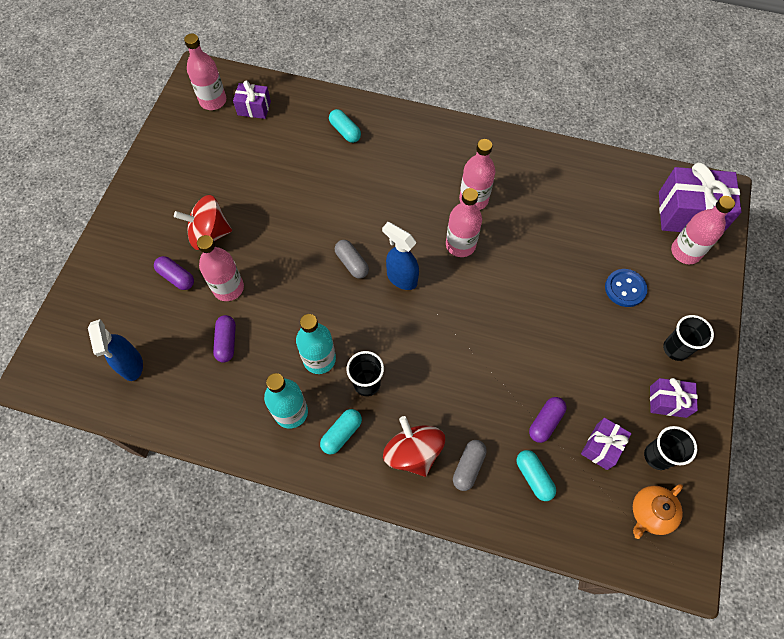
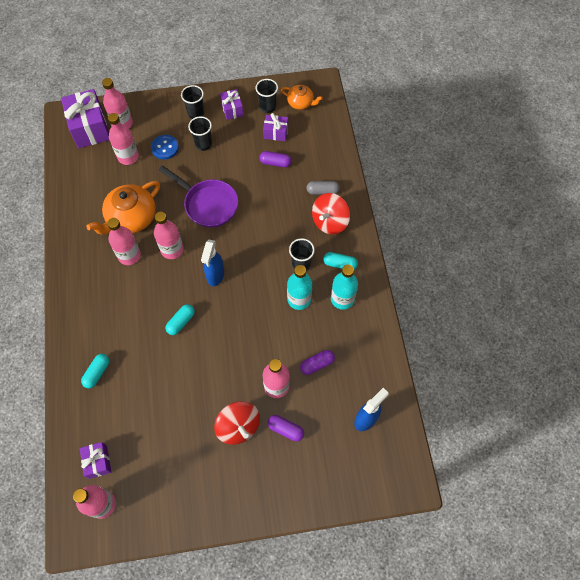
camera: 115 degrees left, 0 degrees up
(176, 277) = (286, 429): purple capsule -> purple capsule turned 75 degrees counterclockwise
(352, 263) = (218, 312): grey capsule -> none
(510, 308) = (208, 204): none -> purple pan
(526, 217) = (131, 218): none -> orange teapot
(533, 477) = (311, 158): turquoise capsule -> turquoise capsule (181, 322)
(614, 338) = (203, 144): none -> black cup
(625, 242) = (128, 157): none -> pink bottle

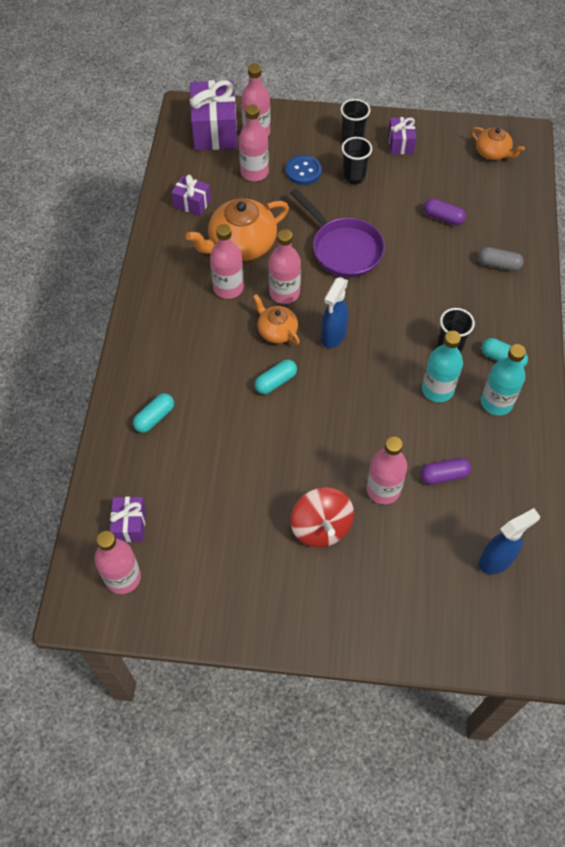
camera: 15 degrees right, 5 degrees down
(173, 281) = (277, 331): none -> orange teapot
(267, 107) = (447, 149): black cup -> none
(276, 133) = (451, 182): purple gift -> purple gift (192, 203)
(286, 429) = (383, 546): purple capsule -> none
(330, 222) = (500, 303): red spinning top -> none

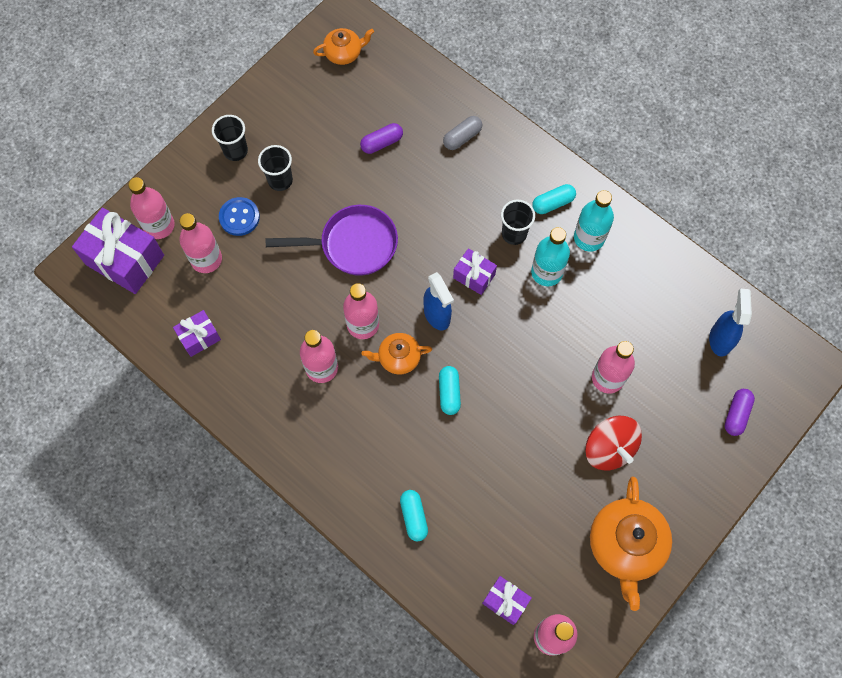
camera: 55 degrees left, 10 degrees up
(241, 244) = (282, 325): orange teapot -> orange teapot (625, 545)
(321, 527) = (609, 448): red spinning top -> red spinning top turned 45 degrees clockwise
(400, 143) = (273, 116): purple gift -> purple gift (474, 276)
(444, 475) = (626, 324): purple capsule -> purple capsule (736, 414)

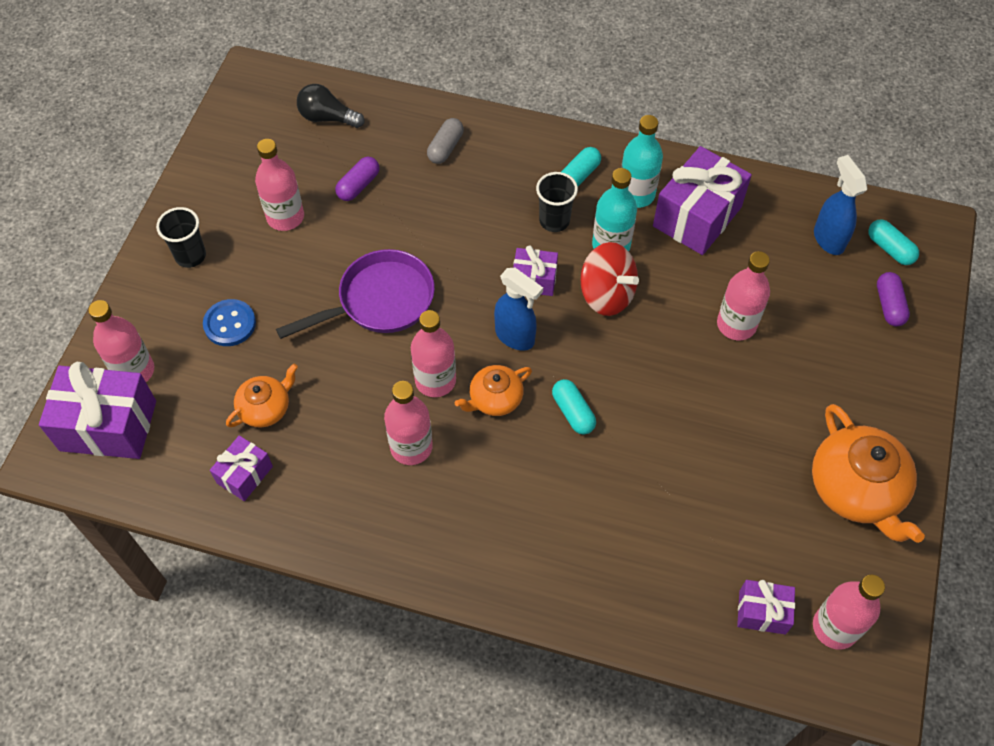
camera: 25 degrees left, 10 degrees down
(206, 259) = (211, 385): pink bottle -> pink bottle (285, 217)
(280, 180) = (260, 267): black cup -> none
(344, 53) = (269, 113): orange teapot -> orange teapot (265, 408)
(385, 75) = (327, 118): none -> black light bulb
(414, 517) = (606, 565): turquoise capsule -> turquoise capsule (890, 249)
(609, 448) = (779, 395): red spinning top -> red spinning top (606, 294)
(626, 277) = (697, 217): none -> purple gift

